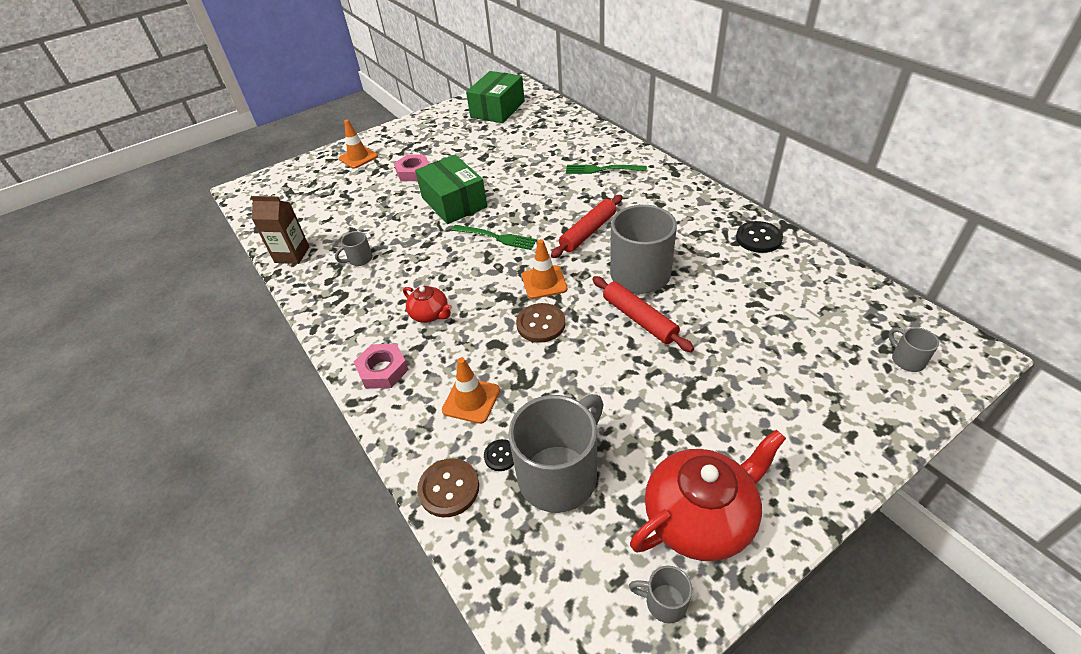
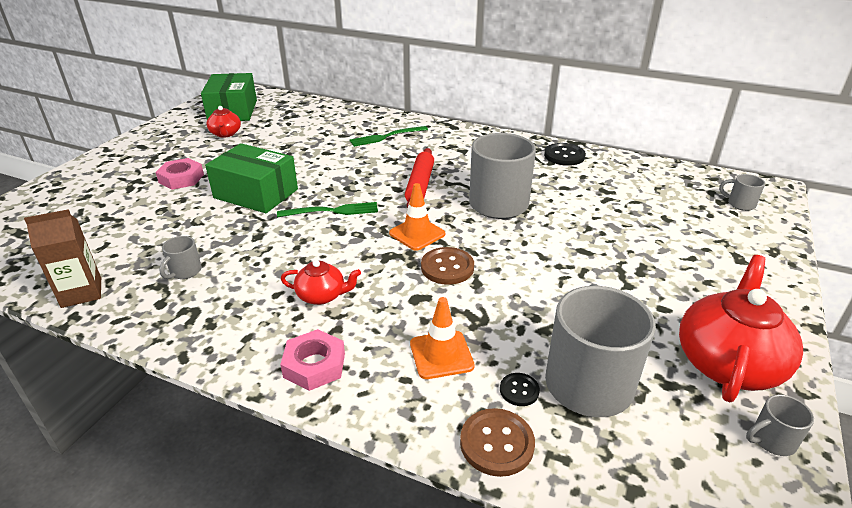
camera: 35 degrees left, 10 degrees down
(358, 157) = (94, 180): orange traffic cone -> none
(475, 133) = (225, 134): none -> red teapot
(639, 319) = (530, 236): red rolling pin -> none

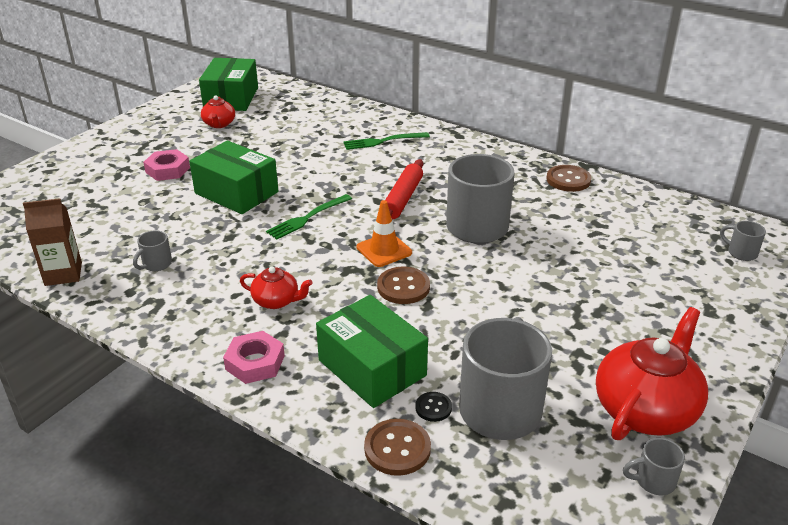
camera: 10 degrees right, 0 degrees up
(333, 211) = (307, 218): green fork -> green fork turned 135 degrees clockwise
(441, 355) = (372, 368): orange traffic cone -> green box
(564, 156) = (568, 180): black button -> brown button

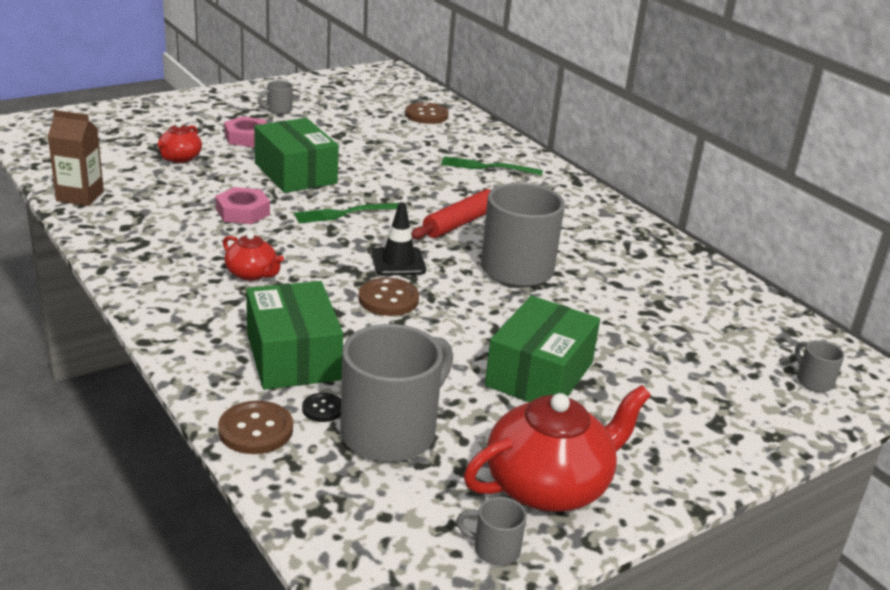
camera: 20 degrees right, 5 degrees down
(156, 264) = (167, 212): grey mug -> grey mug (278, 110)
(219, 124) = (331, 111): red teapot -> red teapot (180, 158)
(231, 98) = (364, 91): green box -> green box (539, 374)
(255, 362) = (186, 317): pink nut -> pink nut (243, 212)
(384, 250) = (398, 262): orange traffic cone -> black traffic cone
(568, 180) = (665, 255): brown button -> brown button (426, 115)

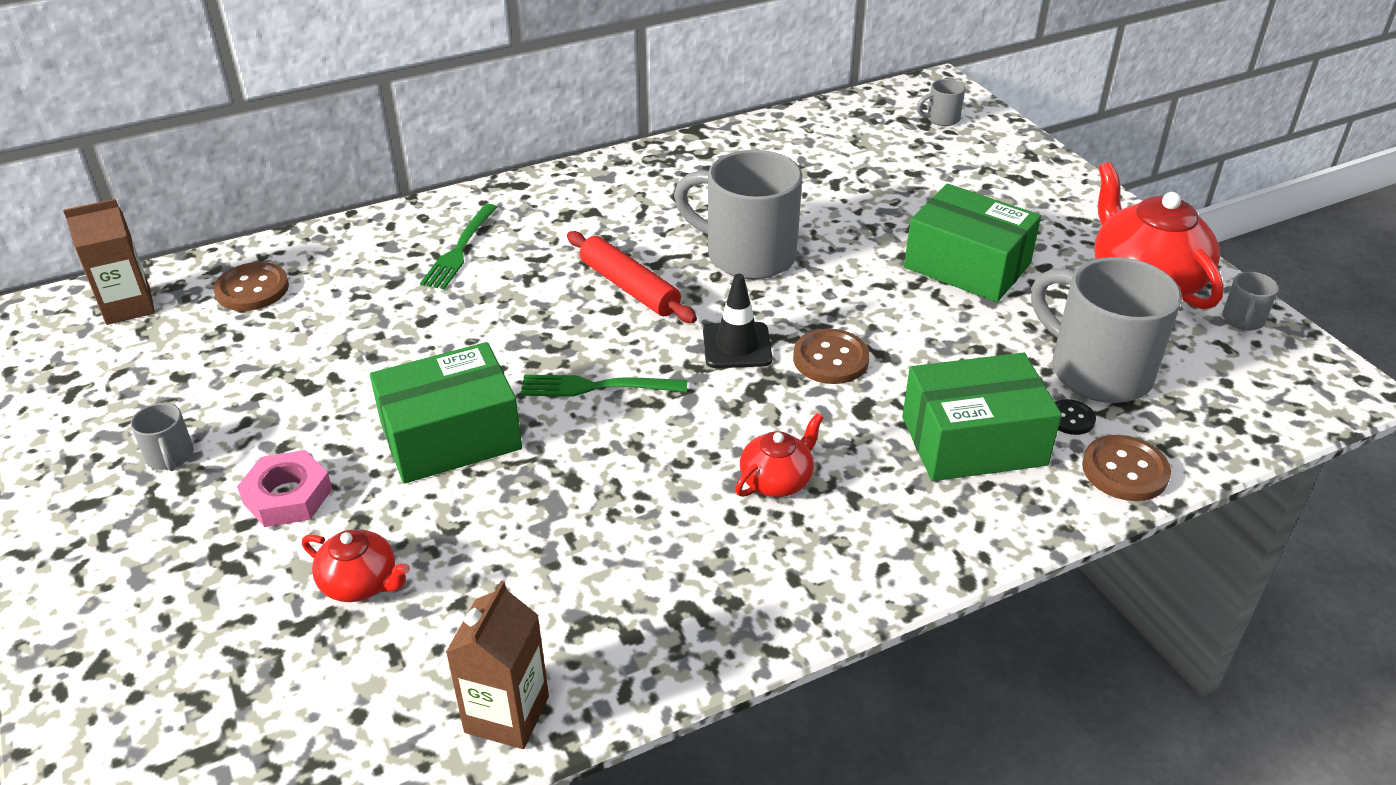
camera: 80 degrees left, 10 degrees up
(243, 212) = (584, 494): pink nut -> none
(345, 213) = (596, 387): green fork -> green fork turned 105 degrees clockwise
(403, 89) = (128, 306): none -> brown carton

